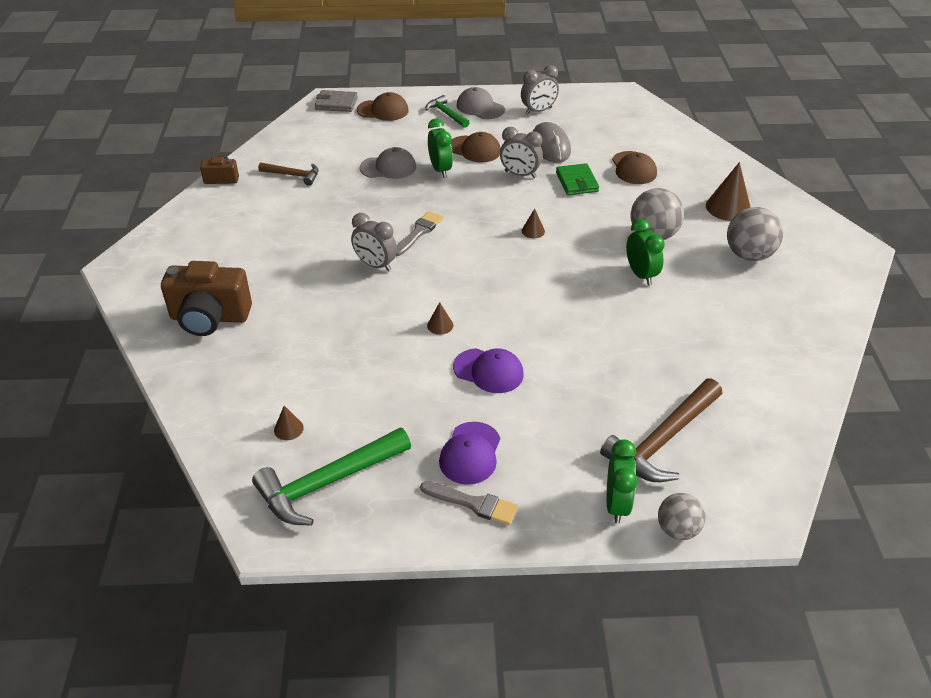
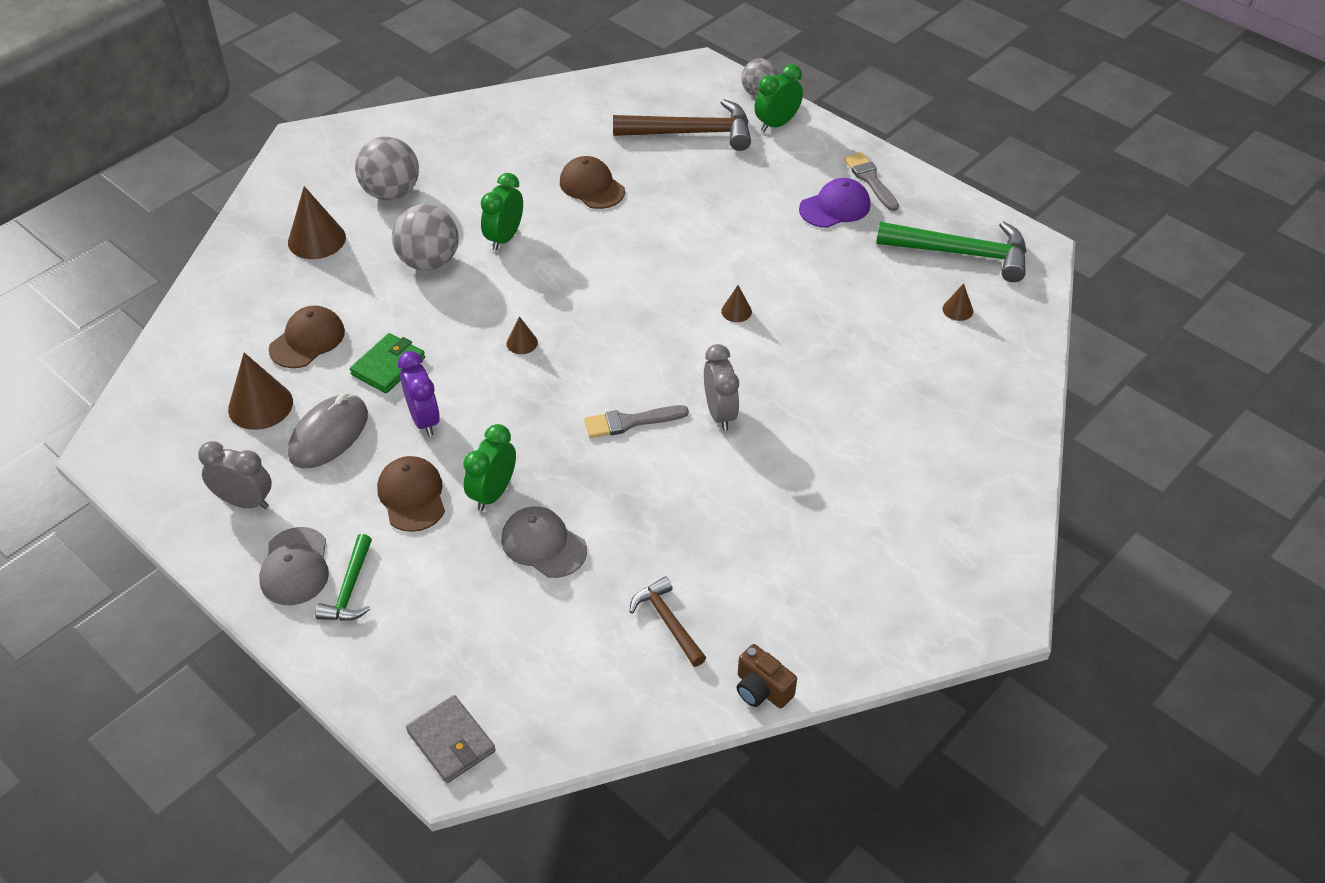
camera: 135 degrees left, 5 degrees up
(210, 318) = (944, 466): brown camera -> none
(383, 110) = (412, 667): brown cap -> brown cap (592, 186)
(488, 371) = (746, 249): purple cap -> none
(520, 174) = (424, 419): grey clock -> purple clock
(600, 137) = (260, 405): none -> brown cone

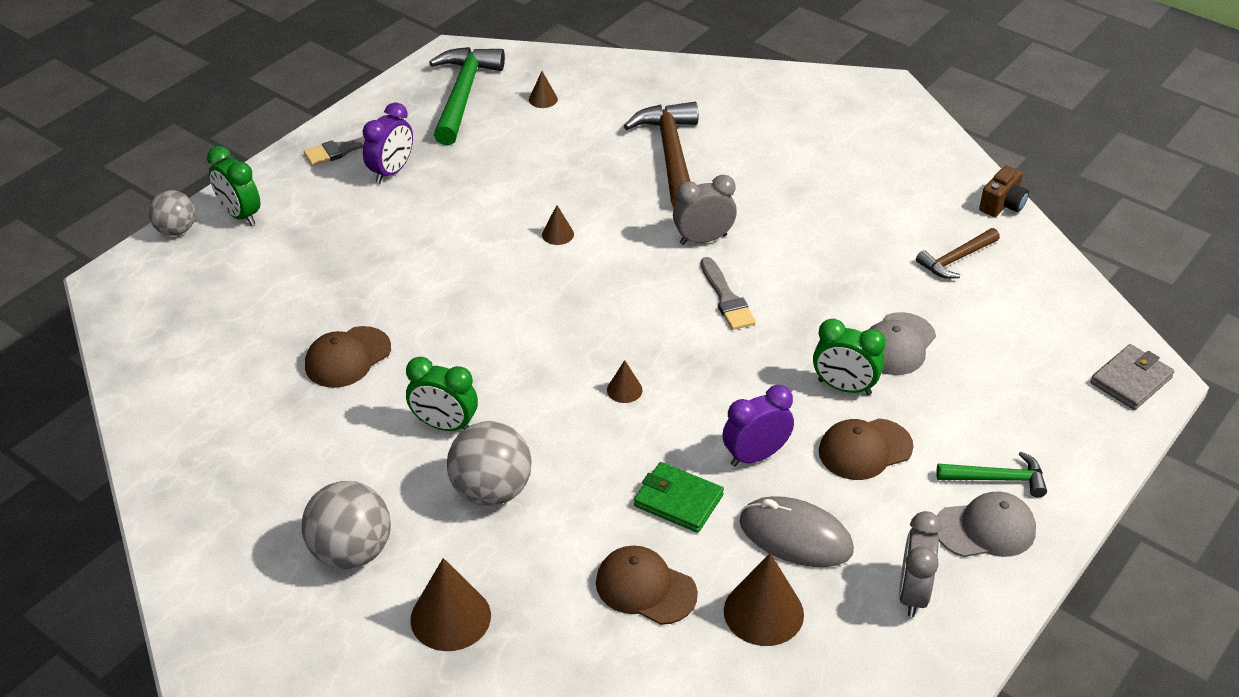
camera: 95 degrees left, 5 degrees down
(691, 133) = (249, 281): brown hammer -> brown hammer (671, 155)
(835, 207) = (391, 172): purple cap -> purple clock

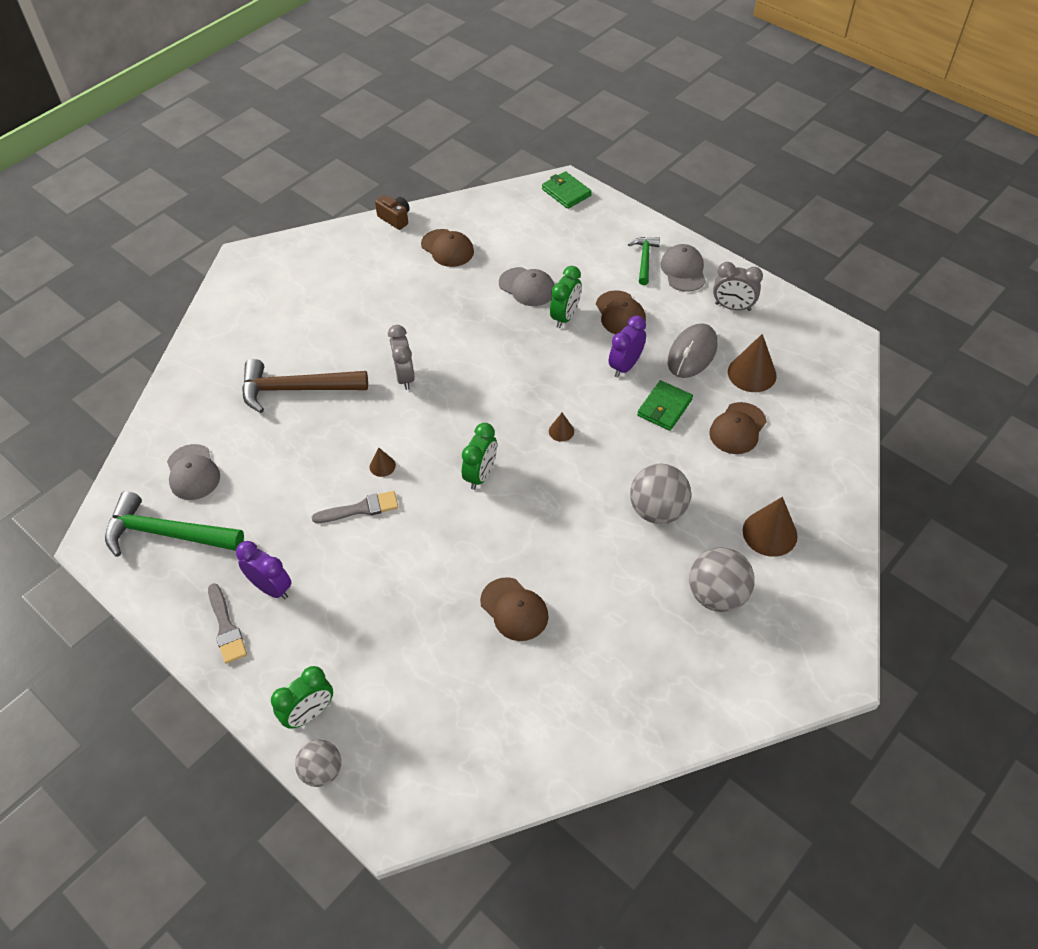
camera: 85 degrees left, 10 degrees up
(444, 425) = (593, 540): green clock -> green clock (480, 475)
(543, 99) = (193, 472): brown cone -> grey cap
(726, 298) = (471, 368): grey brush -> grey brush (361, 509)
(755, 456) = (625, 366): purple clock -> purple clock turned 60 degrees clockwise
(956, 259) = (447, 248): brown hammer -> brown cap
(1131, 380) = (566, 192): grey wallet -> green wallet

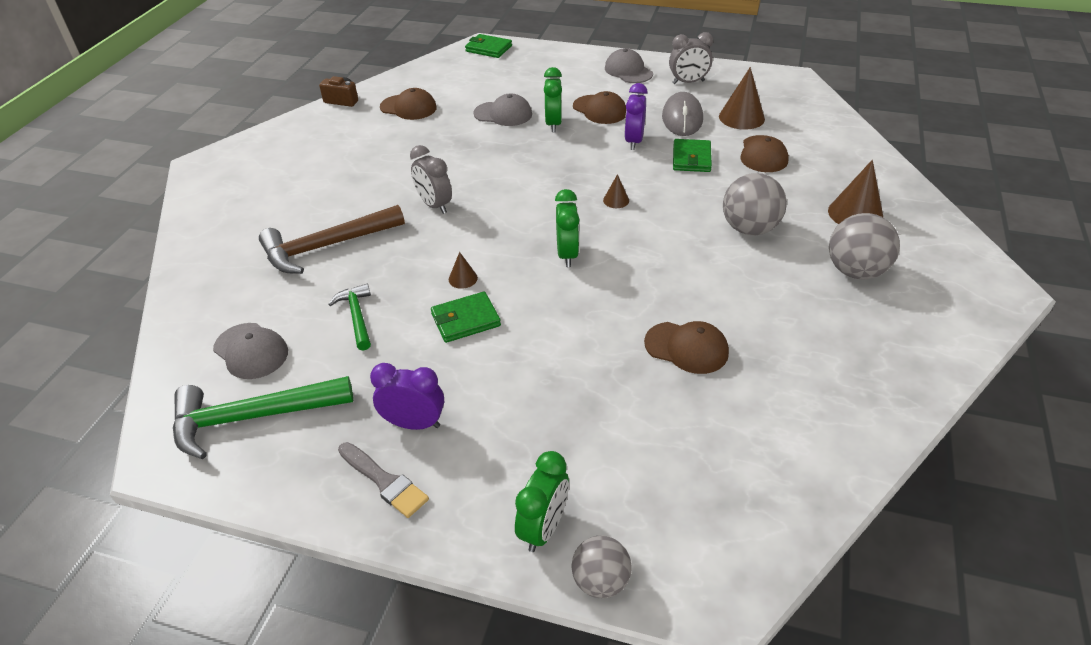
camera: 25 degrees left, 10 degrees down
(361, 509) = (465, 320): grey brush -> green wallet
(644, 259) = (590, 72): green hammer -> green hammer (357, 317)

